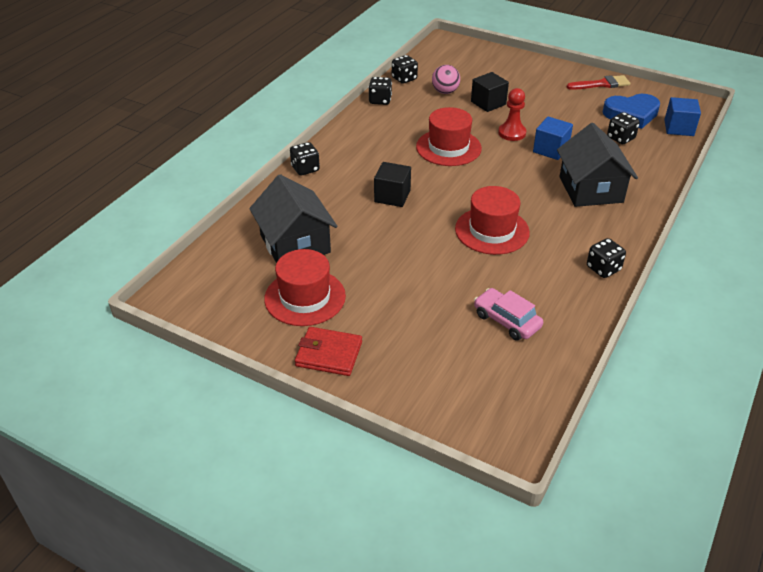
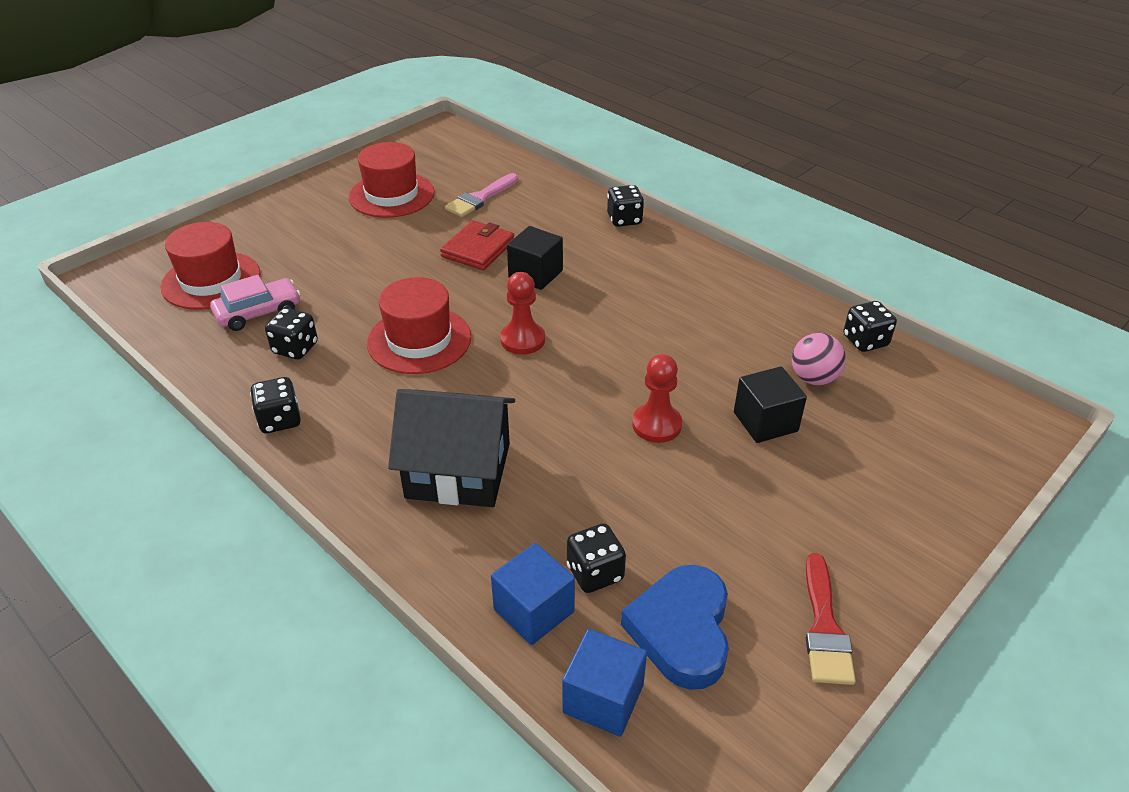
camera: 105 degrees right, 0 degrees up
(295, 244) = (480, 198): black house -> pink brush
(329, 354) = (305, 199): red wallet -> red wallet (478, 249)
(380, 100) = (792, 304): black dice -> black dice (295, 348)
(448, 147) = (634, 345): red hat -> red hat (211, 280)
(467, 188) = (522, 340): none -> red pawn
(550, 150) = (590, 458): blue cube -> blue cube (534, 610)

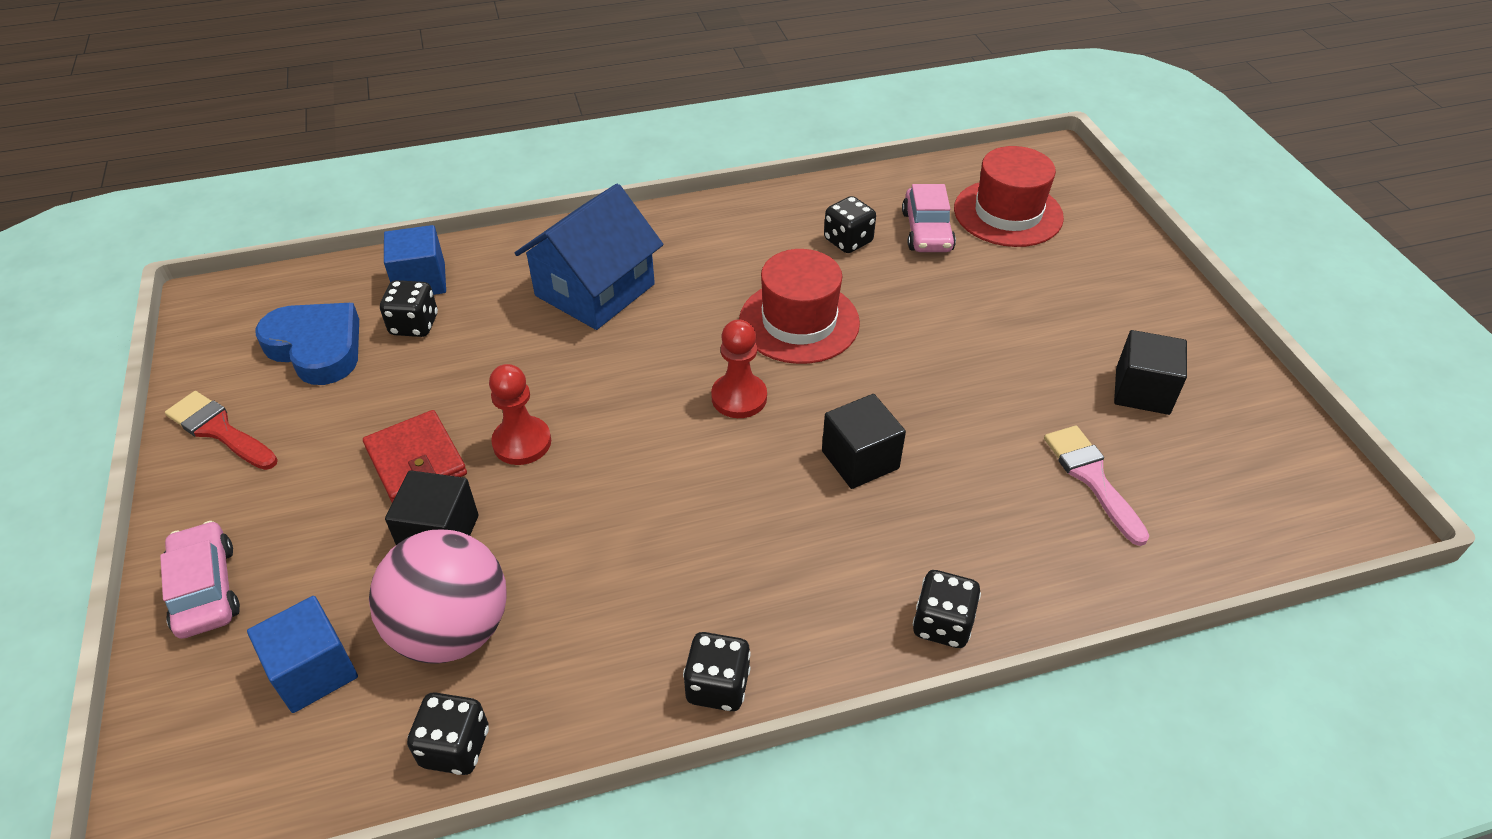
camera: 120 degrees right, 5 degrees up
(280, 420) = (749, 212): black dice -> black dice (717, 686)
(391, 195) = (1142, 391): red hat -> black cube
(458, 470) = (595, 290): black house -> blue house
(478, 249) = (953, 428): red wallet -> red wallet (416, 461)
(603, 698) = (321, 286): blue cube -> blue cube (314, 671)
(813, 378) = (452, 630): pink ball -> pink ball, size x1.71
(927, 514) = (205, 589): none -> pink car

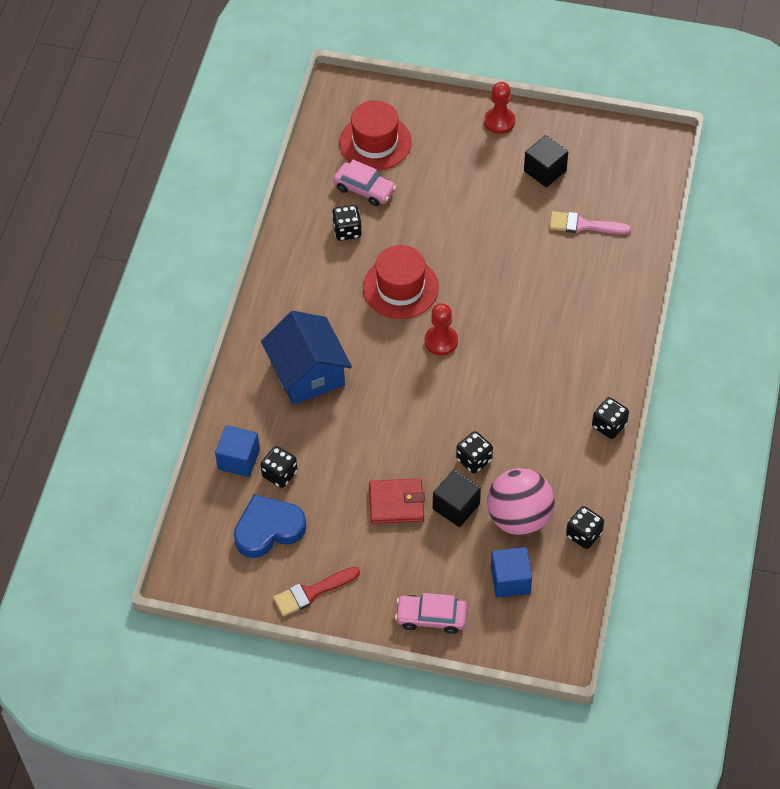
camera: 60 degrees left, 10 degrees up
(522, 442) = (412, 451): red pawn -> red pawn (499, 121)
(860, 460) = (516, 310): black cube -> none
(942, 624) = (626, 328): black dice -> black dice (474, 459)

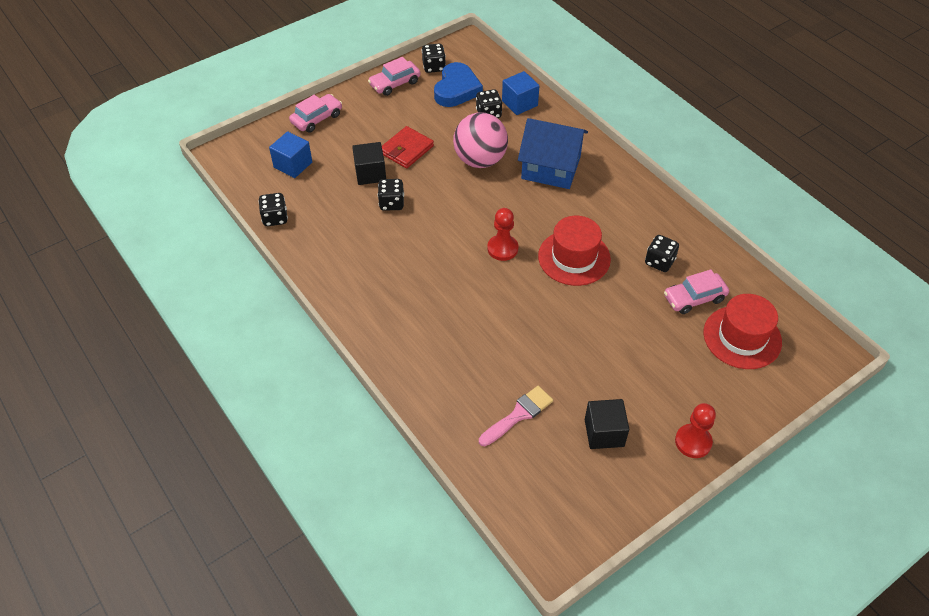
camera: 130 degrees right, 5 degrees down
(312, 592) = (395, 83): red brush -> pink car
(519, 518) = (325, 196): pink ball -> pink ball (480, 160)
(609, 425) = (330, 290): black dice -> black dice (434, 67)

